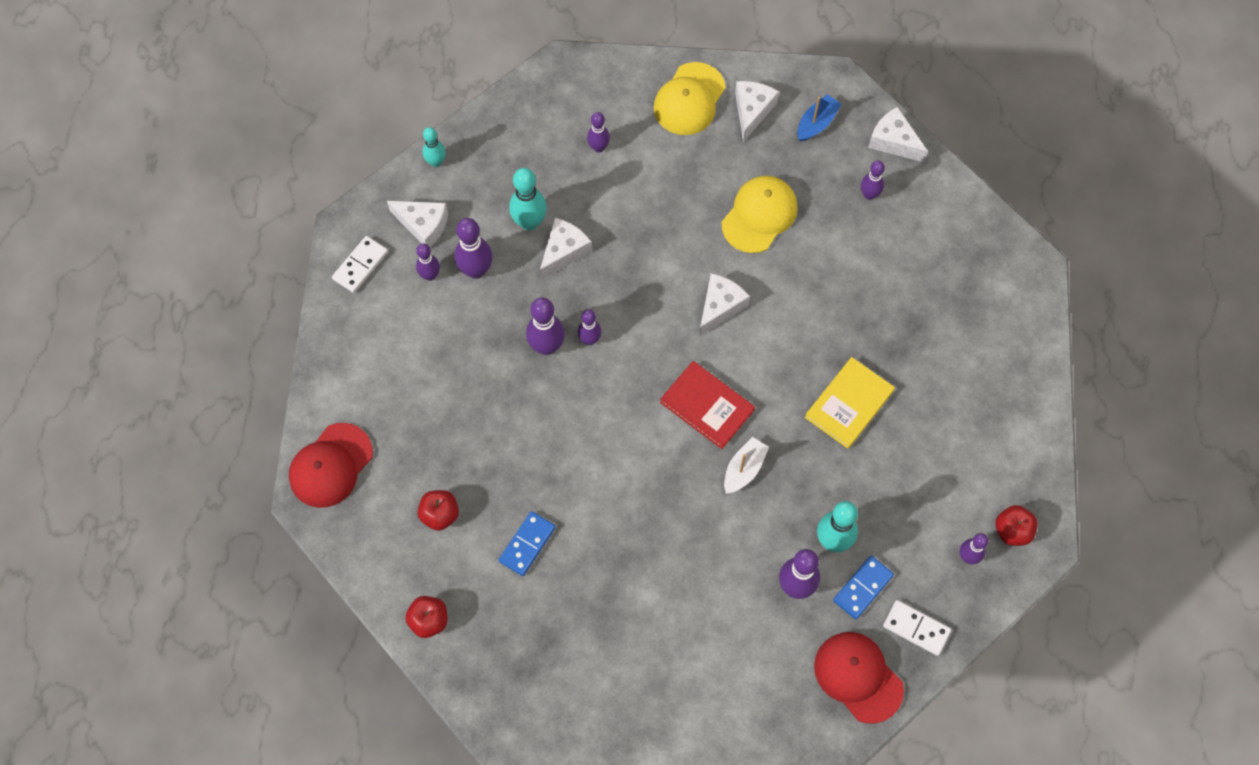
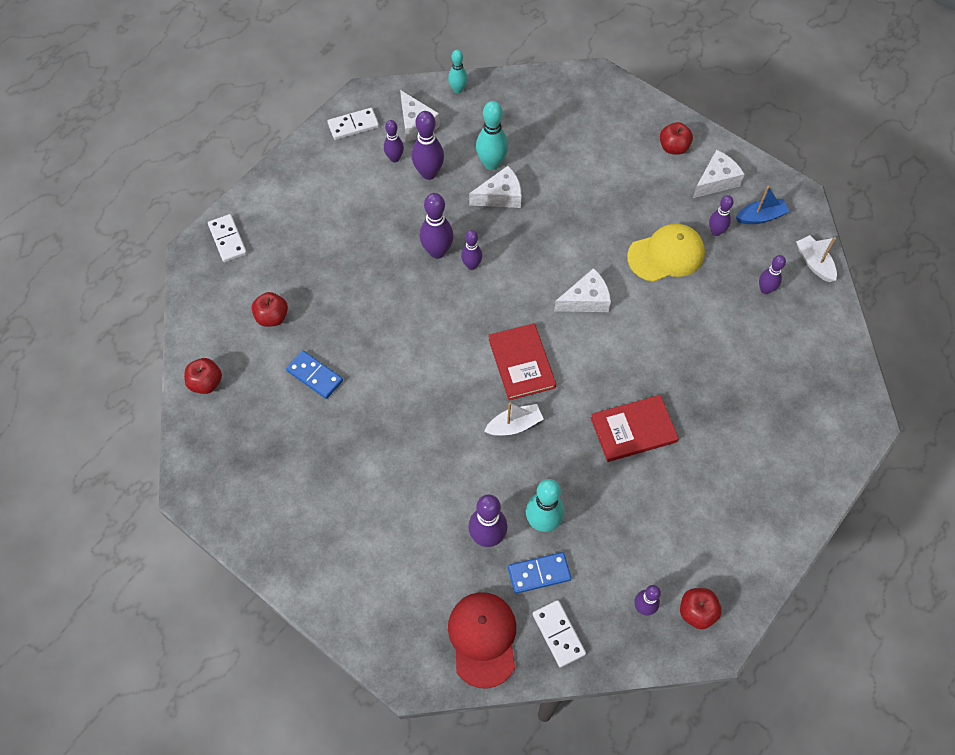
camera: 35 degrees right, 5 degrees down
(331, 465) = (228, 239): red cap -> white domino
(527, 544) = (315, 375): blue domino -> blue domino turned 60 degrees clockwise
(598, 147) = (580, 143): purple bowling pin -> purple bowling pin (716, 231)
(689, 99) = (673, 147): yellow cap -> red apple
(849, 404) = (633, 430): yellow book -> red book
(893, 141) = (814, 263): white cheese -> white boat

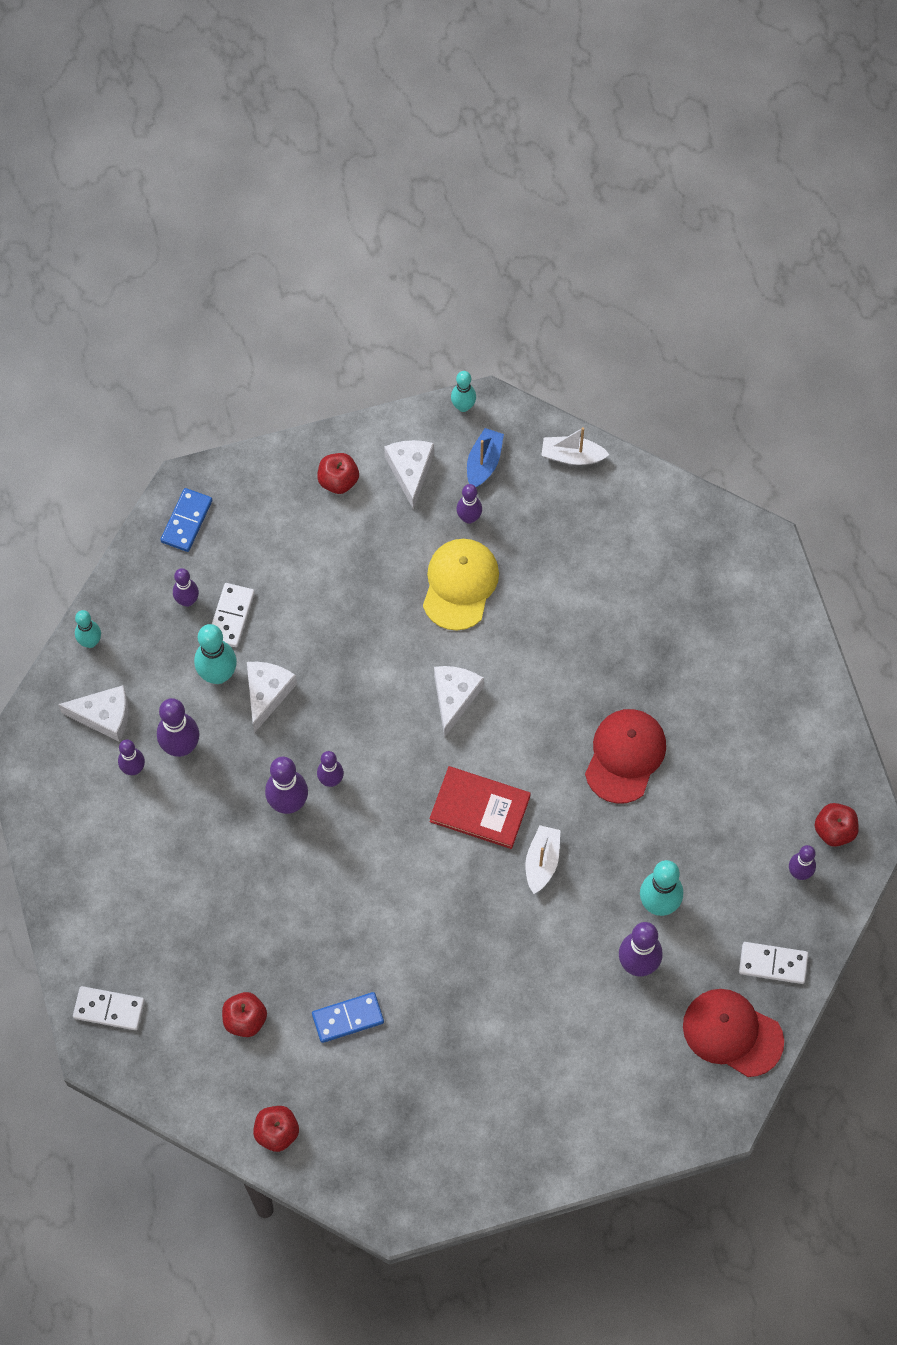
camera: 55 degrees left, 5 degrees up
(353, 125) = (53, 784): white domino -> white domino (231, 616)
(539, 573) = (705, 941): blue domino -> blue domino (186, 521)
(633, 430) = (625, 756): red book -> red cap
(765, 289) = (567, 523): purple bowling pin -> purple bowling pin (187, 600)
(787, 182) = (463, 406): none -> turquoise bowling pin

